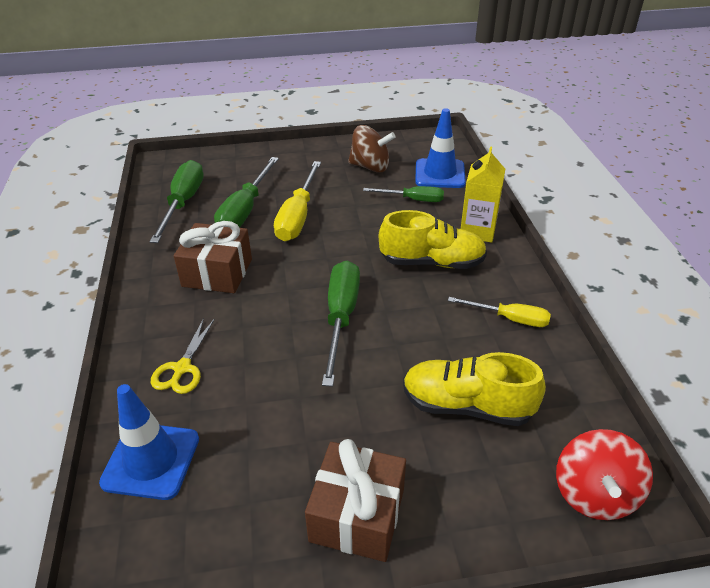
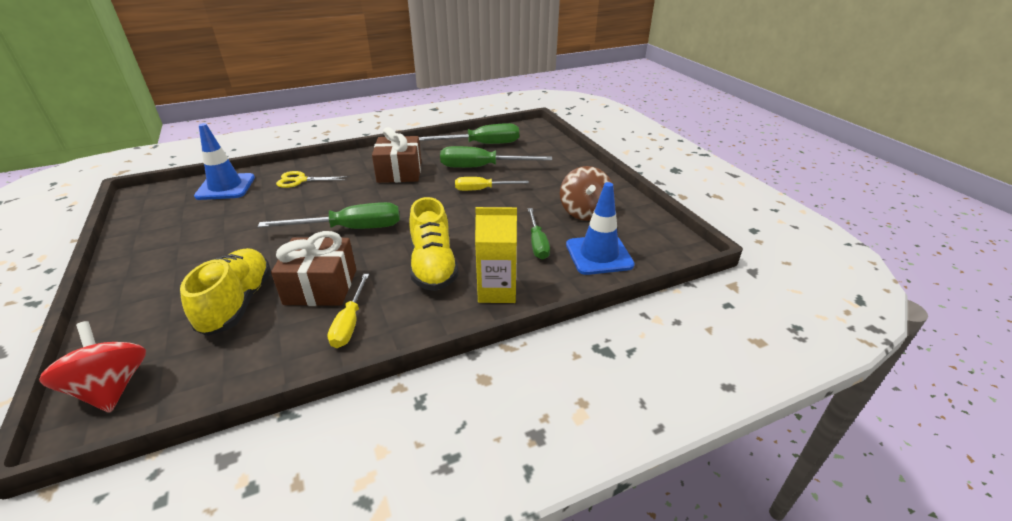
camera: 75 degrees right, 5 degrees down
(298, 216) = (482, 189): yellow screwdriver -> yellow screwdriver, size x0.62
(357, 515) = (152, 263): brown gift -> brown gift (321, 287)
(594, 494) = (111, 388): red spinning top -> red spinning top turned 60 degrees clockwise

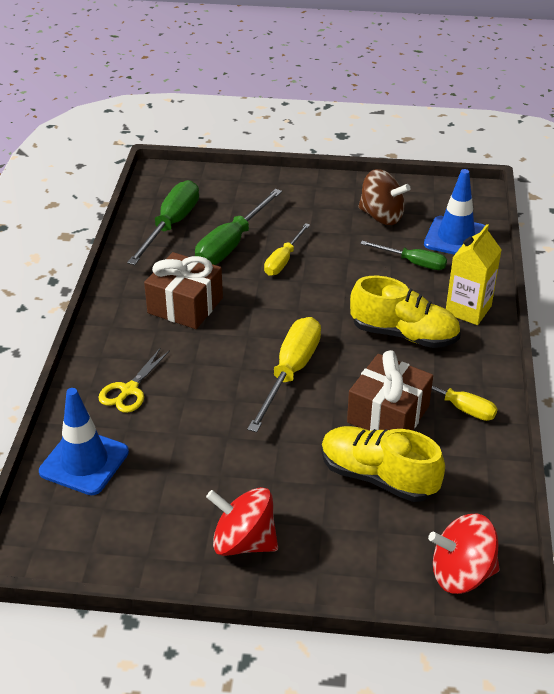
camera: 60 degrees left, 5 degrees up
(152, 263) = (244, 542): none -> red spinning top
(350, 229) = (290, 372): green screwdriver -> yellow screwdriver

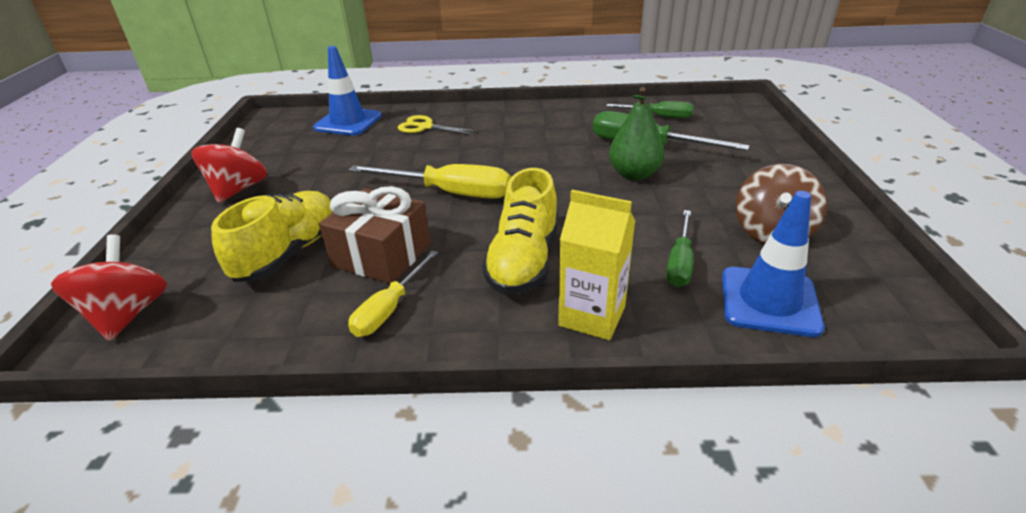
camera: 85 degrees right, 5 degrees down
(171, 225) = (659, 117): green screwdriver -> green screwdriver, size x0.62
(185, 305) = (539, 135): brown gift -> none
(283, 260) = (634, 174): yellow screwdriver -> green pear

